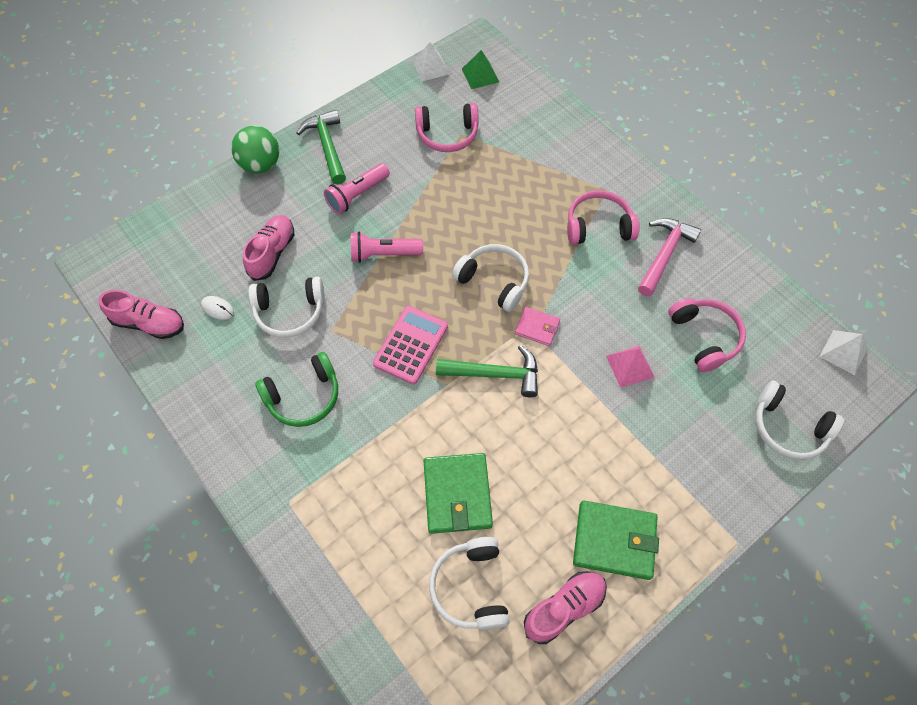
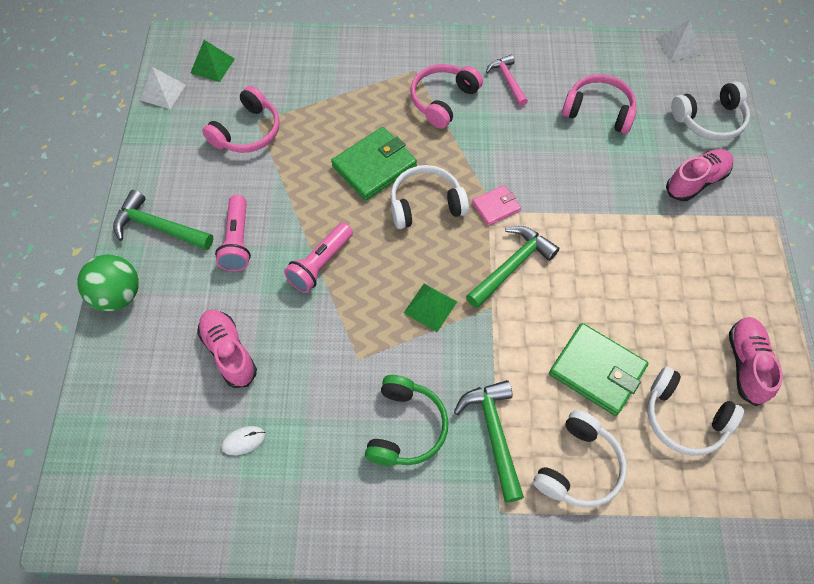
camera: 50 degrees left, 0 degrees up
(149, 323) = (199, 517): pink shoe -> pink shoe (696, 181)
(290, 312) = (307, 380): white headphones -> white headphones (578, 467)
(345, 457) = (494, 434): none -> green hammer
(411, 345) = (430, 307): pink calculator -> green pyramid
(614, 541) = (716, 291): green wallet -> green wallet (374, 166)
(630, 366) = (583, 173): pink pyramid -> none
(664, 254) = (508, 80): pink hammer -> pink hammer, size x0.66

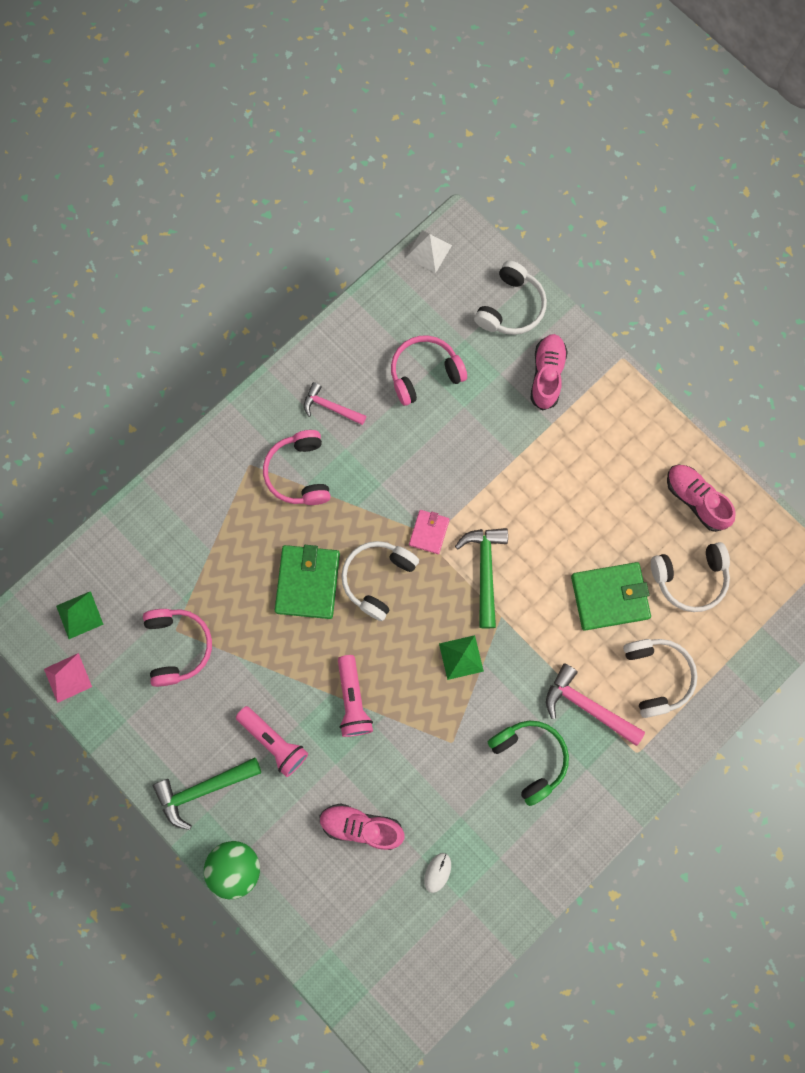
camera: 45 degrees left, 15 degrees up
(163, 92) = (67, 677): white pyramid -> pink pyramid
(494, 434) = (587, 706): green hammer -> pink hammer

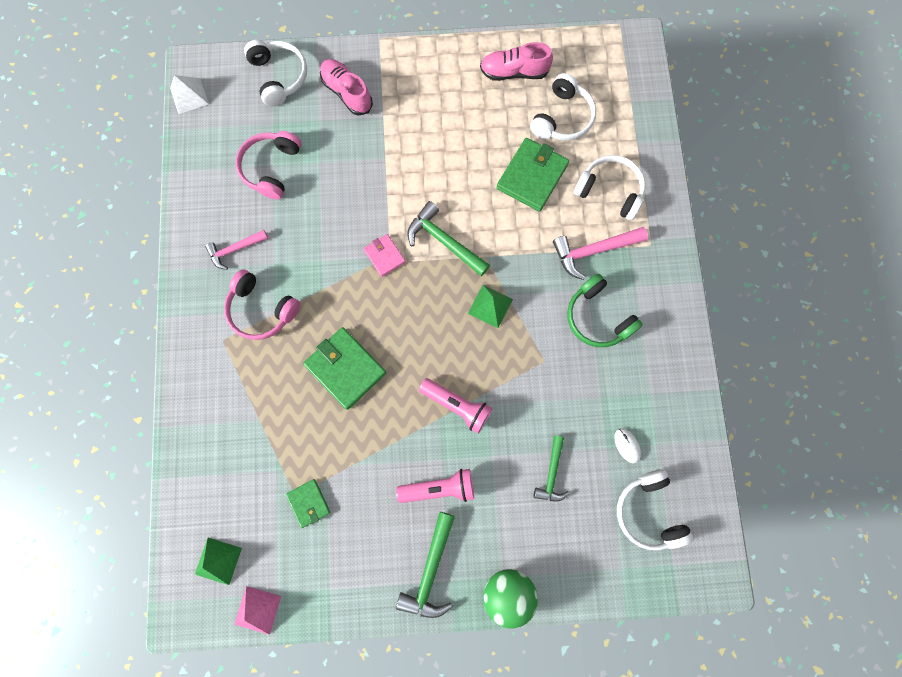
camera: 50 degrees left, 0 degrees up
(178, 646) = (309, 503): pink headphones -> green wallet
(361, 826) = (551, 473): pink shoe -> green hammer
(378, 578) = (386, 317): white headphones -> white headphones (648, 511)
(529, 758) = (597, 317): green headphones -> green headphones turned 135 degrees counterclockwise

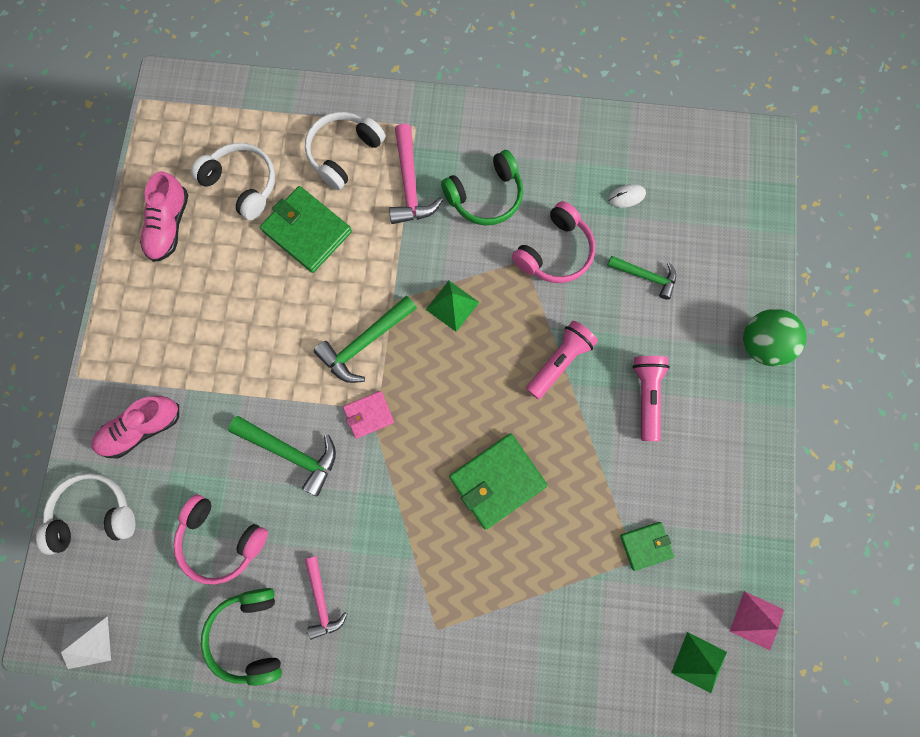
camera: 80 degrees left, 0 degrees up
(205, 203) = (249, 634): none -> green headphones
(262, 310) = (407, 574): pink headphones -> pink headphones (555, 252)
(430, 570) = (732, 420): green hammer -> green hammer (291, 453)
(648, 511) = (695, 191): white headphones -> none

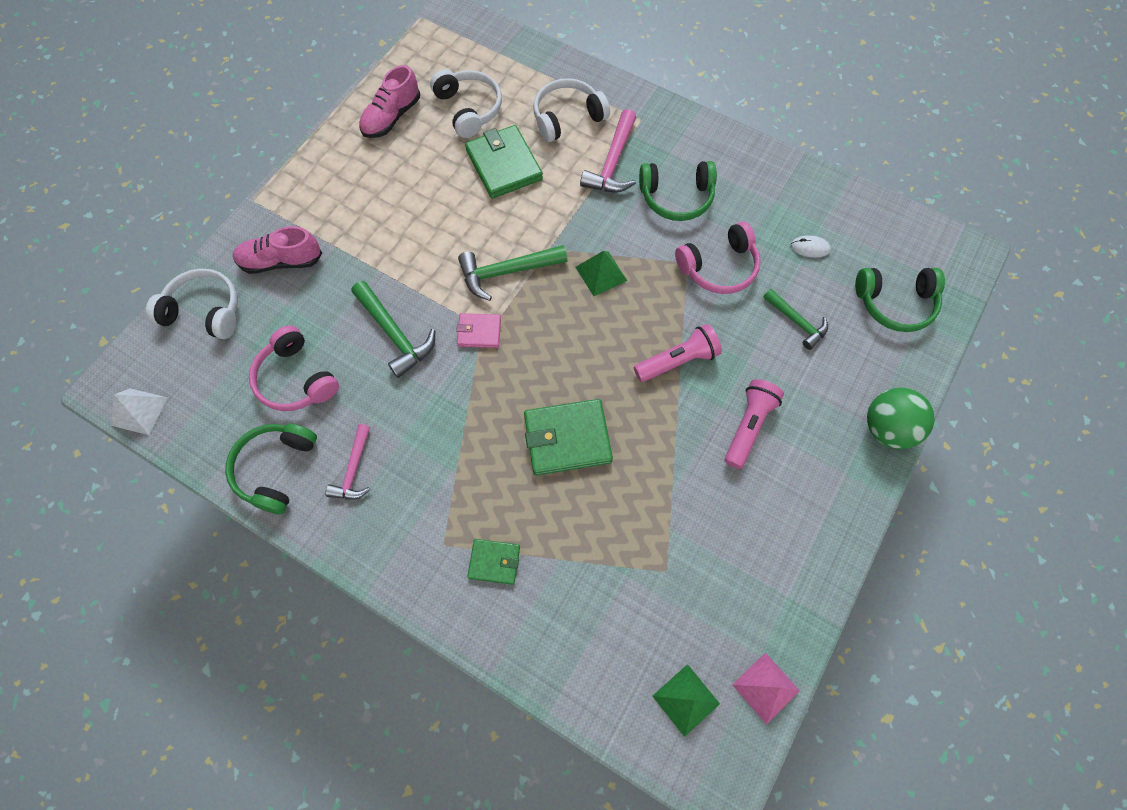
camera: 25 degrees right, 10 degrees down
(646, 545) = (683, 562): green wallet -> green wallet (494, 562)
(721, 220) = (895, 303): none -> green headphones

